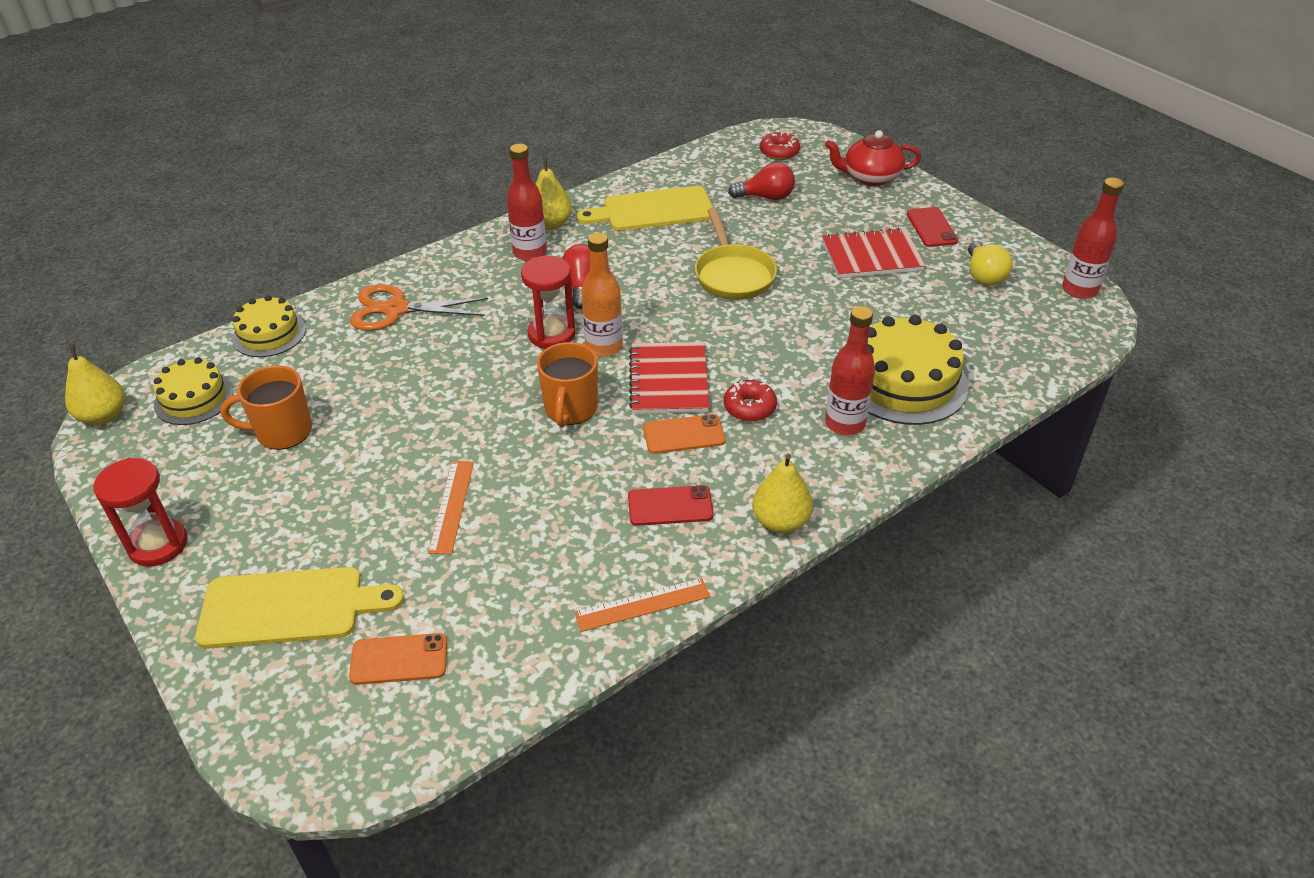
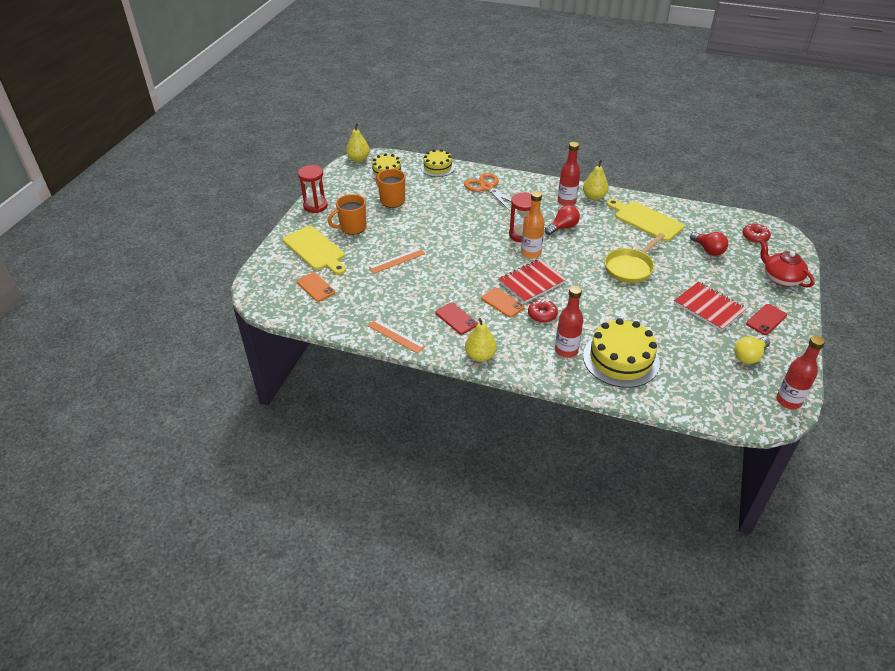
camera: 55 degrees right, 0 degrees up
(570, 409) = (482, 263): orange mug -> orange mug (352, 227)

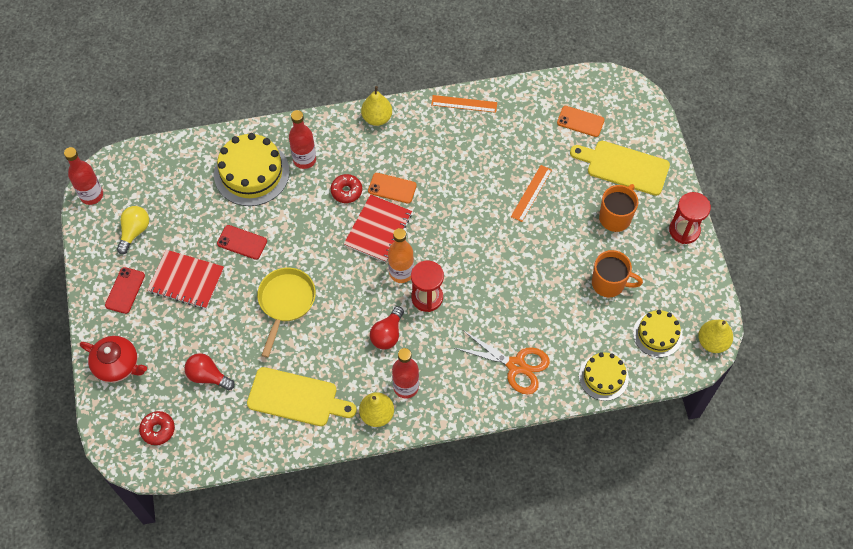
camera: 150 degrees right, 20 degrees up
(456, 318) = (424, 148): red phone -> red phone (242, 242)

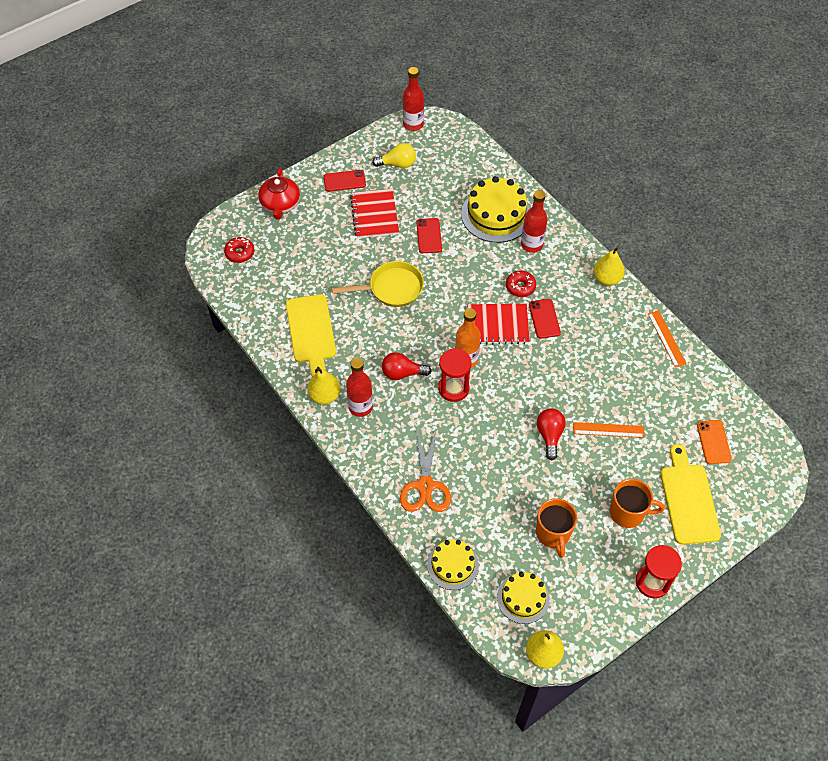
camera: 65 degrees right, 5 degrees down
(208, 376) = (300, 265): red light bulb -> red light bulb (549, 435)
(392, 188) = (544, 319): orange phone -> red phone

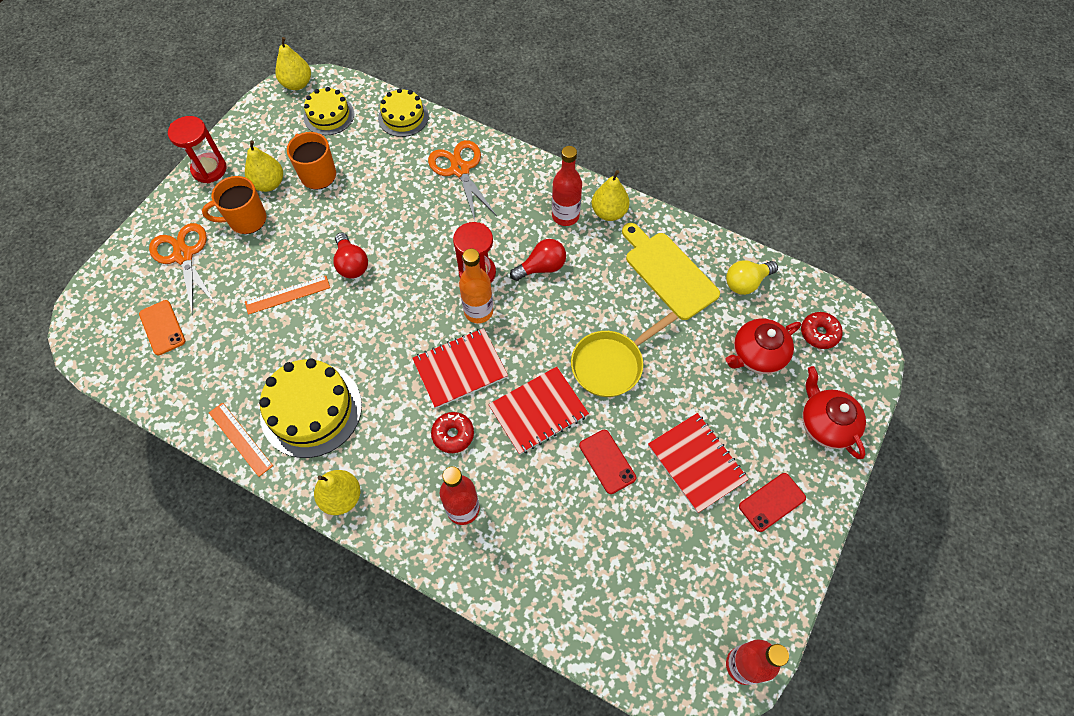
camera: 155 degrees right, 5 degrees up
(291, 256) = (757, 355): none -> red teapot
(397, 164) = (719, 569): yellow light bulb -> yellow light bulb (746, 283)
(457, 279) = (538, 411): none -> red notebook
(496, 214) = (533, 540): yellow cake -> yellow cake (311, 410)
(544, 319) = (406, 402): red phone -> none
(600, 542) = (269, 184): none -> yellow pear
(688, 500) = (183, 255): yellow cutting board -> orange scissors

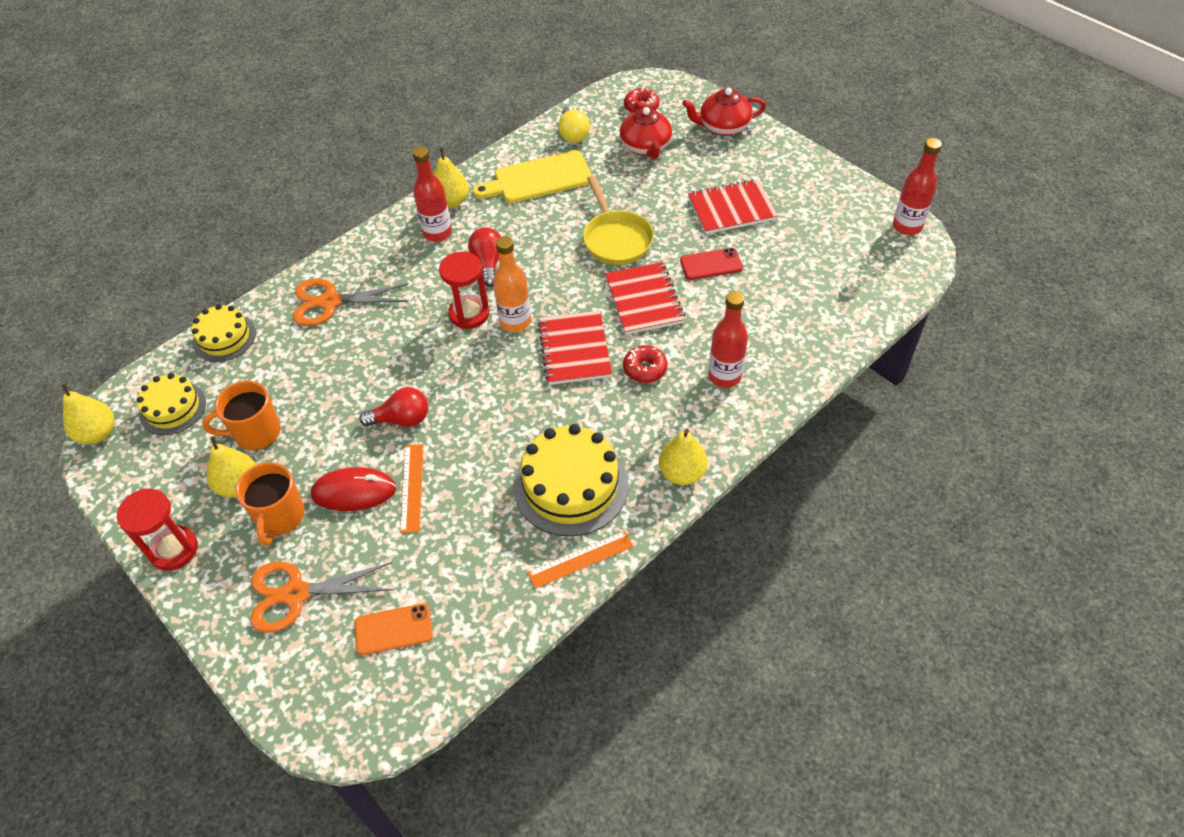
camera: 70 degrees left, 10 degrees down
(276, 257) = (354, 491): none -> red mouse
(772, 502) = (779, 174): red phone -> none

